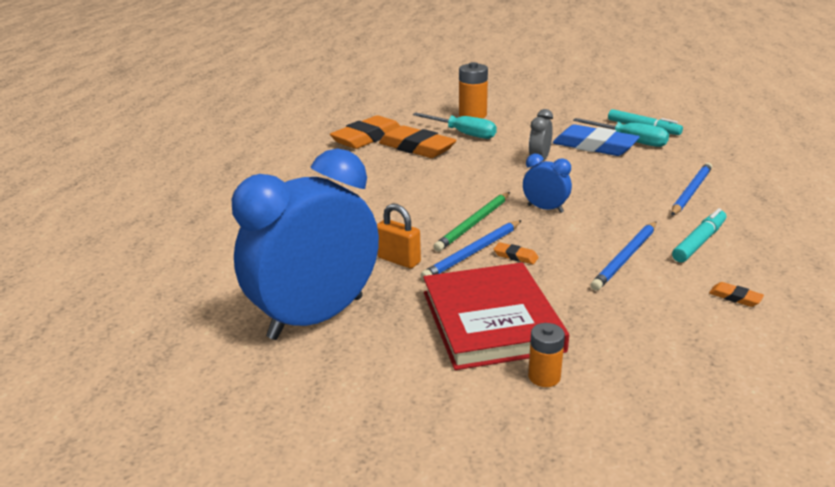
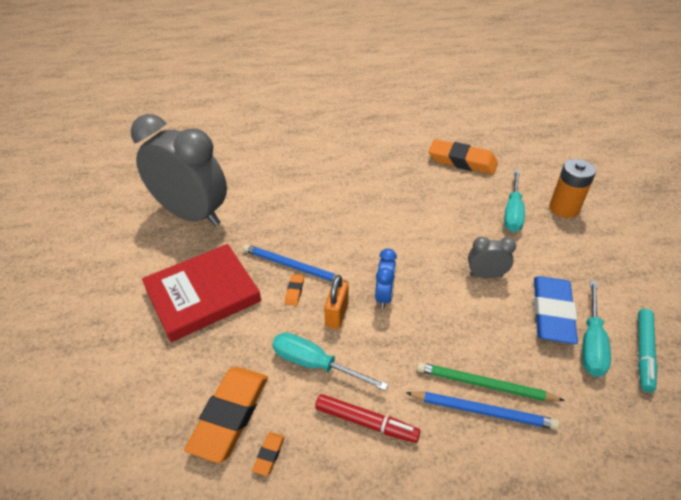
camera: 70 degrees right, 15 degrees up
(316, 317) = (192, 215): blue clock -> grey clock
(399, 260) = (269, 231): orange padlock -> orange padlock (337, 314)
(417, 148) = (461, 193): orange eraser -> orange eraser (230, 415)
(474, 223) = (338, 257): green pencil -> green pencil (484, 385)
(544, 377) = (142, 334): orange battery -> none
(625, 258) = (315, 364): blue pencil -> turquoise screwdriver
(699, 242) = (366, 422): turquoise marker -> red marker

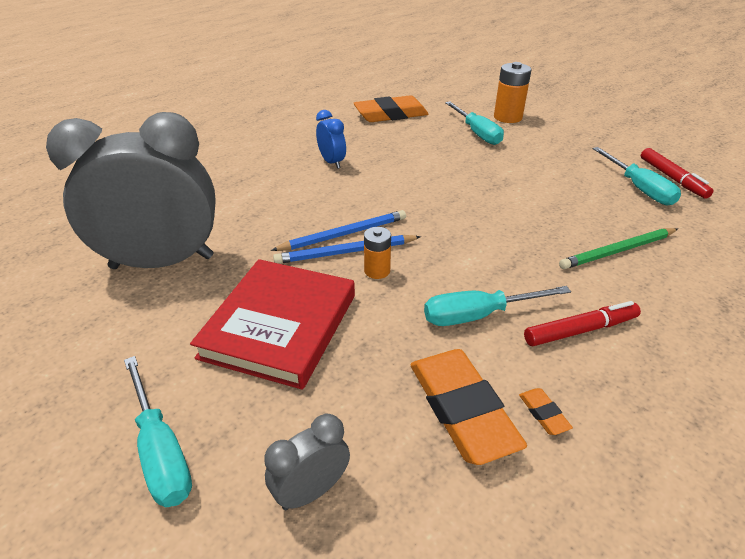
camera: 40 degrees left, 5 degrees down
(84, 330) = (161, 450): none -> turquoise screwdriver
(294, 291) = (377, 271): orange eraser -> orange battery
(337, 314) = (442, 267): orange padlock -> none
(384, 296) = (462, 233): blue clock -> blue clock (332, 162)
(483, 411) = (642, 268): blue pencil -> blue pencil (344, 234)
(485, 275) = (516, 181): grey clock -> grey clock (311, 490)
(552, 313) = (592, 183): blue eraser -> none
(643, 352) = (672, 178): turquoise marker -> red marker

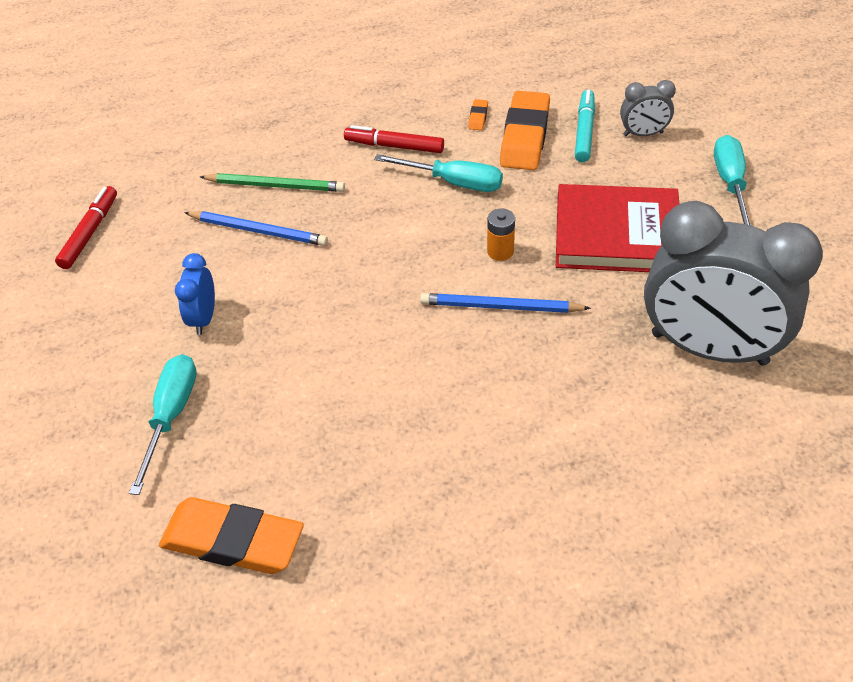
camera: 145 degrees left, 10 degrees up
(279, 325) = (616, 234): red book -> red book turned 45 degrees clockwise
(332, 162) = (426, 444): blue clock -> blue clock (203, 318)
(345, 252) = (514, 283): blue pencil -> blue pencil (258, 231)
(395, 455) = (584, 131): none -> turquoise marker
(507, 117) = (79, 435): orange battery -> none
(639, 188) = (144, 236): turquoise screwdriver -> none

